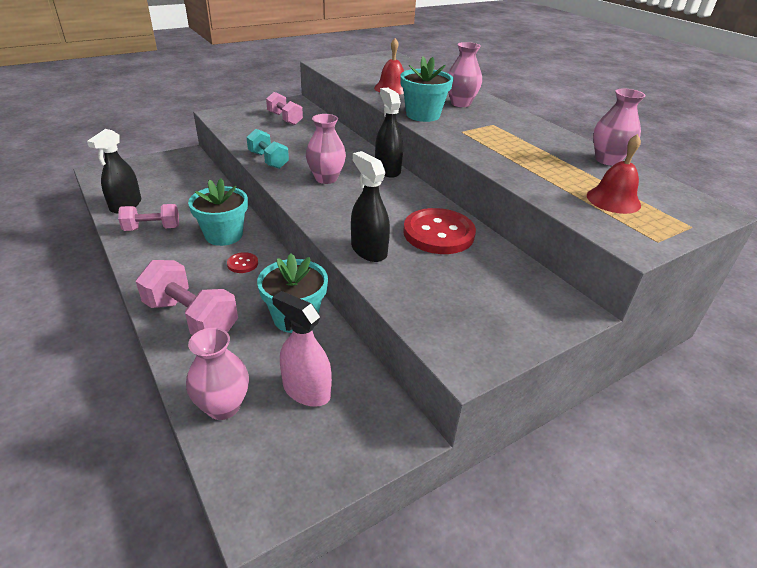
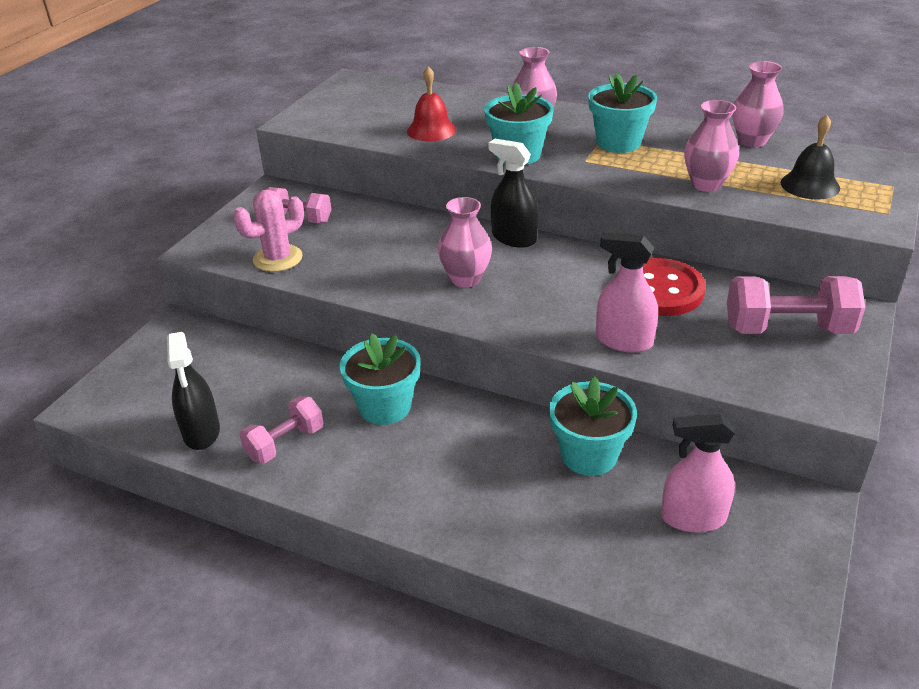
camera: 30 degrees left, 0 degrees up
(191, 318) = (487, 516): pink dumbbell -> pink dumbbell (787, 329)
(223, 406) = (643, 578): pink vase -> pink vase (706, 184)
(242, 264) = (454, 428): red button -> none
(245, 131) = (278, 258): none -> pink cactus
(268, 160) = (366, 285): turquoise dumbbell -> none
(369, 250) = (624, 341): black spray bottle -> pink spray bottle
(502, 130) = (618, 142): none -> turquoise flower pot
(613, 200) = (810, 185): red bell -> black bell

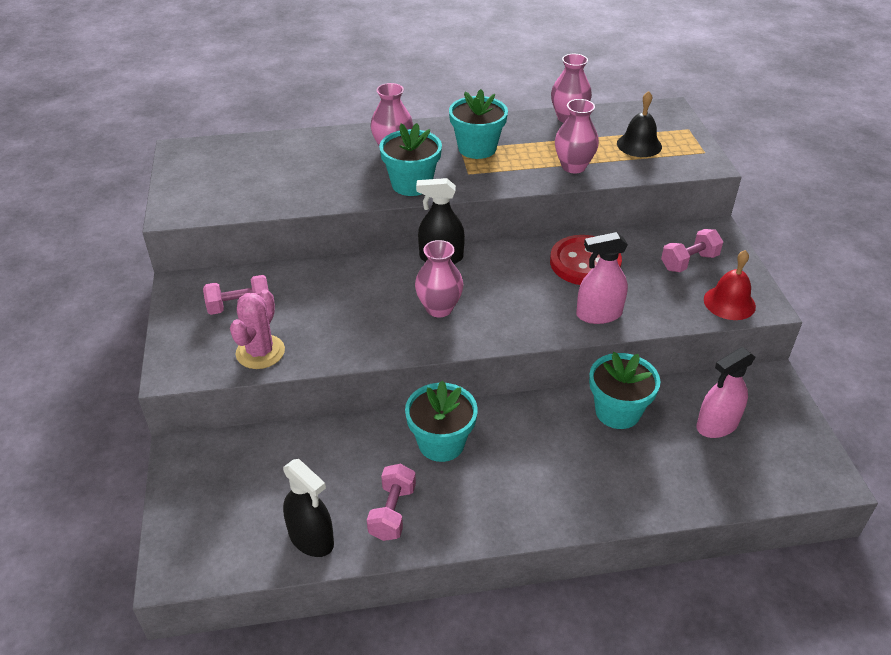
camera: 35 degrees left, 5 degrees up
(431, 130) = (314, 182): red bell -> red bell (729, 303)
(787, 329) = (689, 262): pink dumbbell -> pink dumbbell, size x0.65

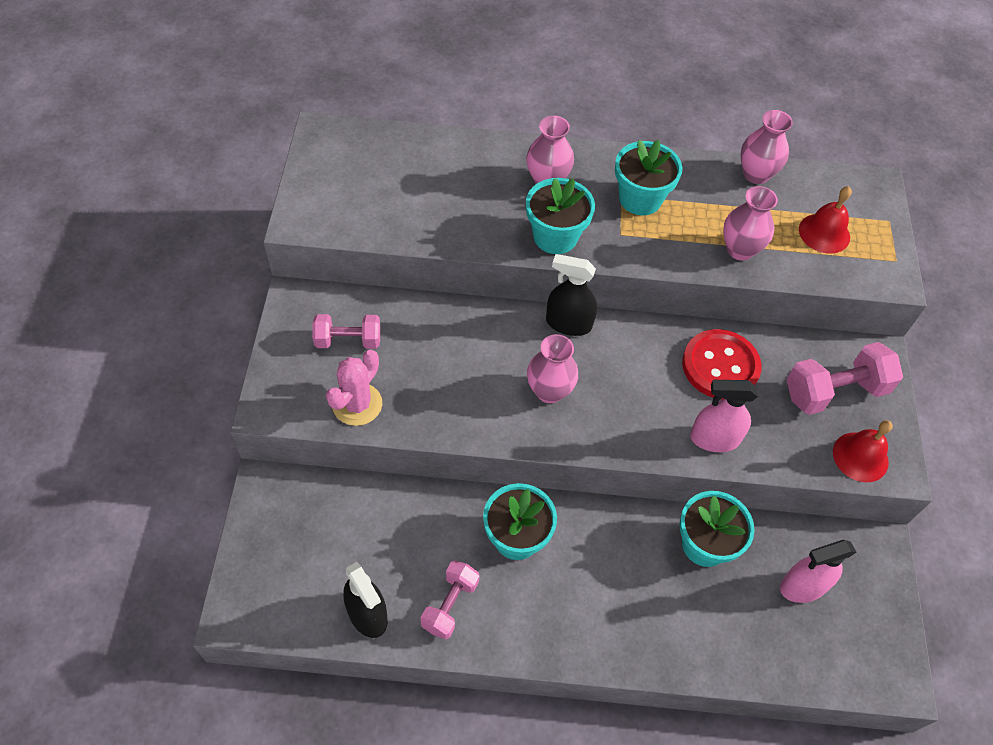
camera: 10 degrees right, 15 degrees up
(639, 145) = (824, 233): black bell -> red bell
(689, 262) = (835, 391): pink dumbbell -> pink dumbbell, size x1.55

